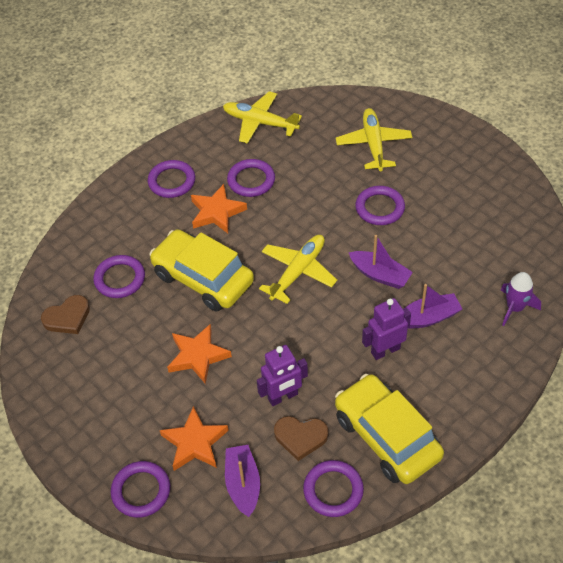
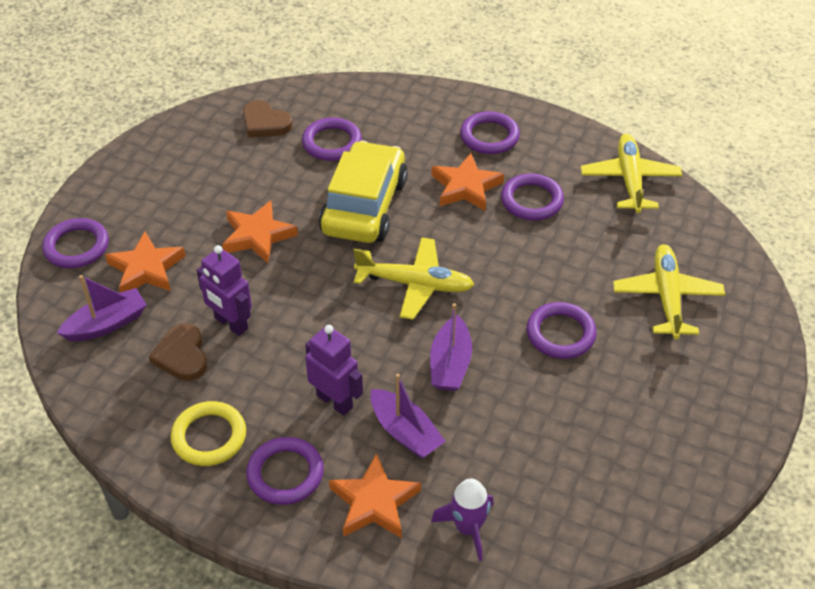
camera: 65 degrees right, 5 degrees down
(333, 490) = (121, 405): purple ring -> purple ring (285, 474)
(374, 144) = (667, 298): yellow plane -> yellow plane turned 60 degrees counterclockwise
(386, 437) = (209, 437): yellow car -> yellow ring
(478, 352) = (374, 502): none -> orange star

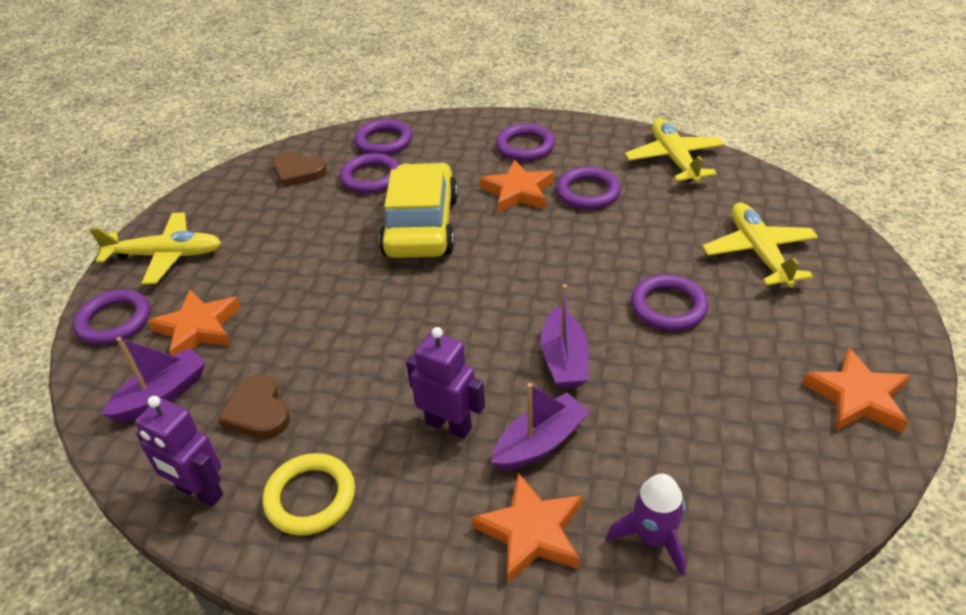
camera: 10 degrees left, 5 degrees down
(231, 324) = (307, 366): purple robot -> purple robot (200, 492)
(258, 236) = (316, 273): orange star -> orange star (857, 397)
(285, 474) = (414, 521): purple ring -> purple ring (384, 141)
(405, 432) = (540, 443): purple boat -> purple boat turned 75 degrees counterclockwise
(414, 284) = (498, 289): yellow plane -> yellow plane (165, 256)

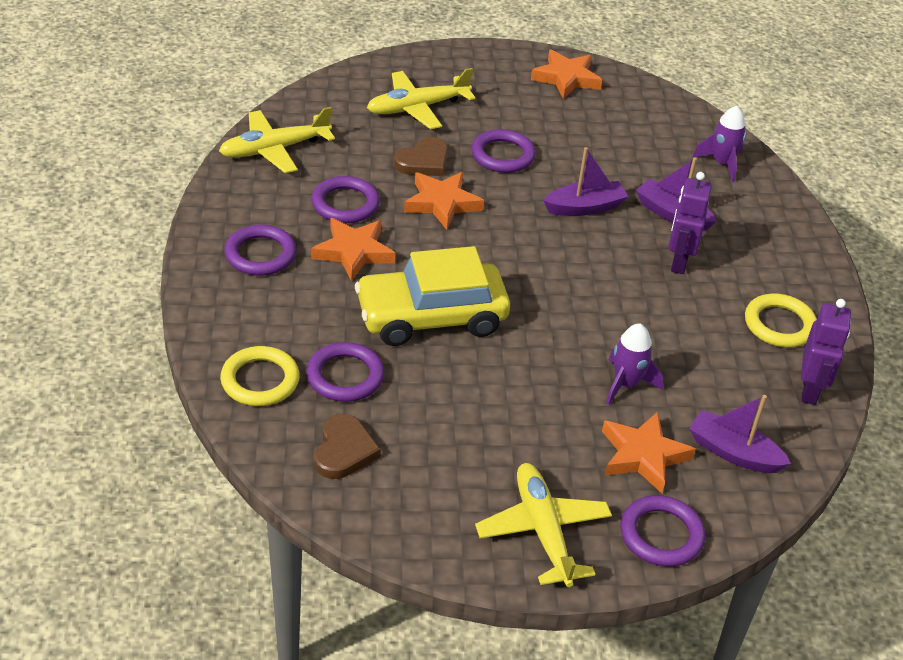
camera: 110 degrees left, 0 degrees up
(258, 411) = (719, 378): brown heart -> brown heart (423, 161)
(285, 336) = (626, 384): none -> purple rocket
(384, 141) = (260, 380): purple ring -> yellow ring
(531, 532) = (746, 213): orange star -> orange star (442, 203)

